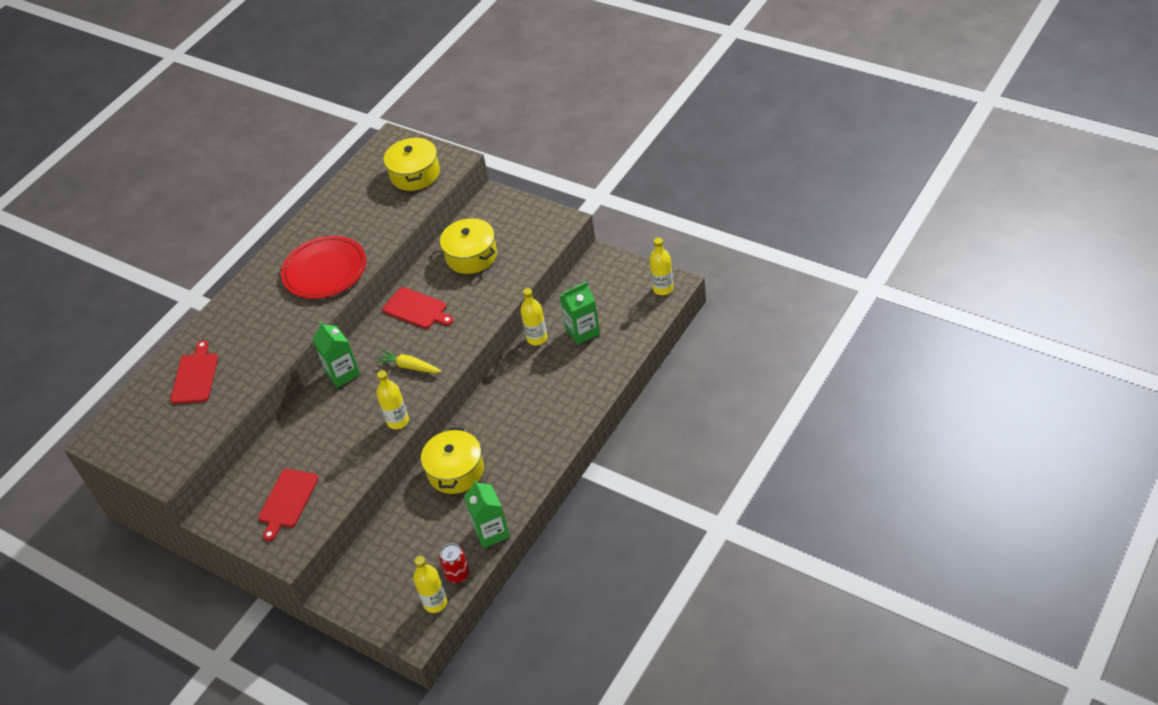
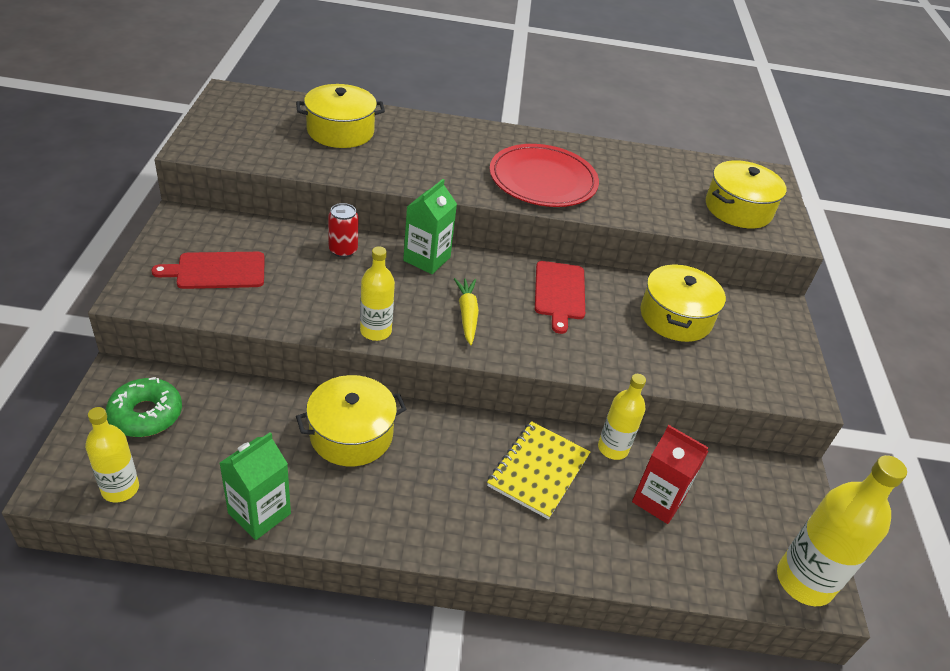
camera: 50 degrees right, 5 degrees down
(195, 376) = (340, 131): red cutting board -> yellow pot
(379, 582) = (146, 414): none -> green donut
(458, 574) = (175, 498): red can -> red can (343, 250)
(533, 382) = (538, 471): none -> yellow notebook
(582, 331) = (658, 500): green carton -> red carton
(663, 288) = (804, 581): yellow bottle -> yellow bottle, size x1.65

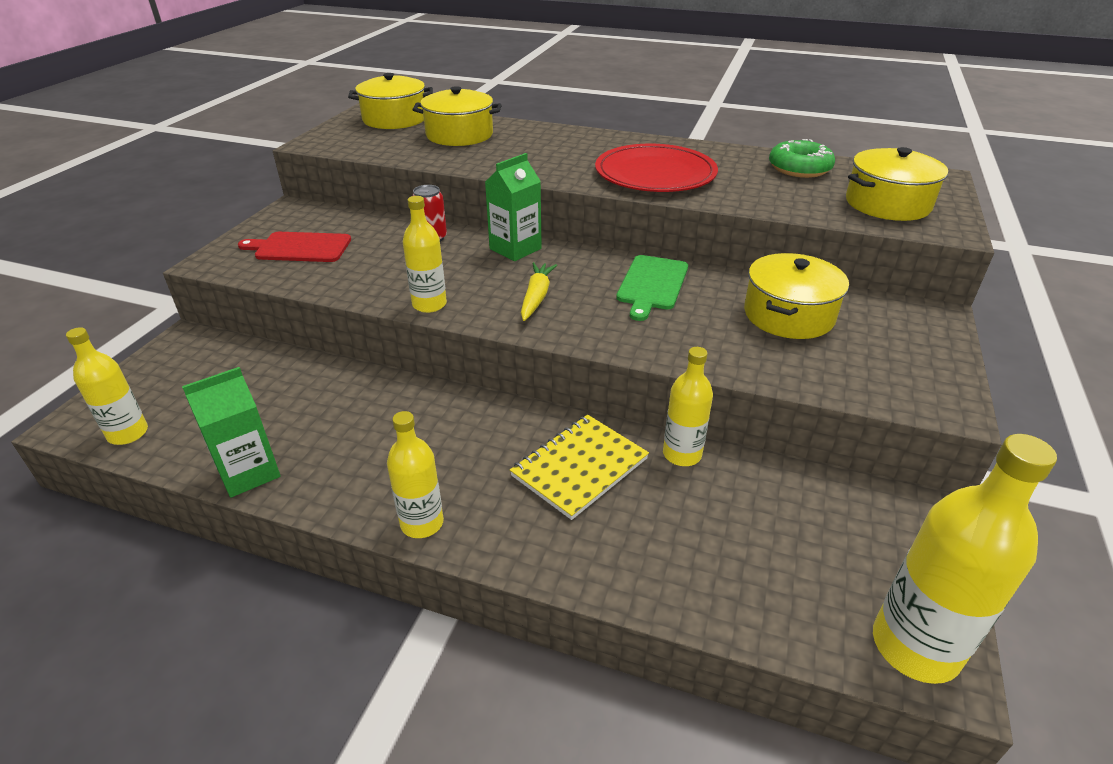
camera: 20 degrees right, 5 degrees down
(146, 414) = (190, 372): green donut -> green donut (799, 168)
(351, 434) = (382, 409): yellow pot -> yellow pot (394, 119)
(431, 539) = (422, 523): none -> yellow bottle
(559, 293) = (652, 285): red cutting board -> green cutting board
(658, 500) = (724, 517): red carton -> none

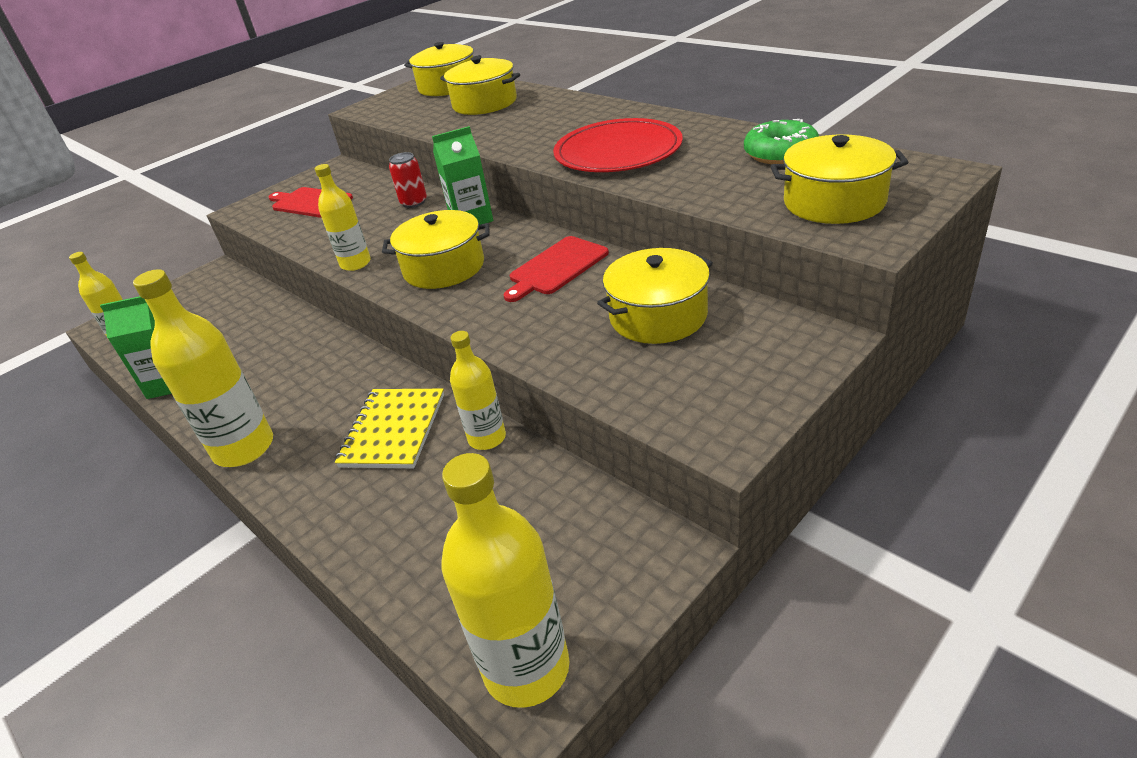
camera: 30 degrees right, 0 degrees up
(422, 523) = (244, 448): yellow bottle -> yellow bottle, size x1.65
(536, 297) = (444, 267): yellow carrot -> yellow pot
(579, 467) = (393, 430): yellow notebook -> yellow notebook turned 60 degrees counterclockwise
(652, 285) = (556, 267): green cutting board -> red cutting board

